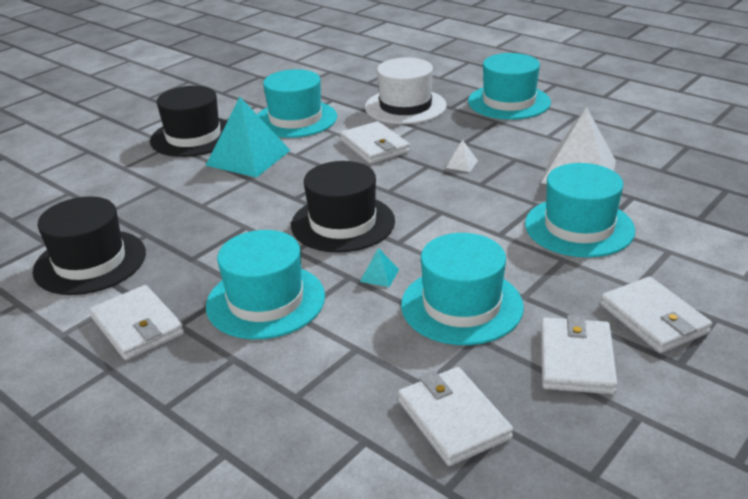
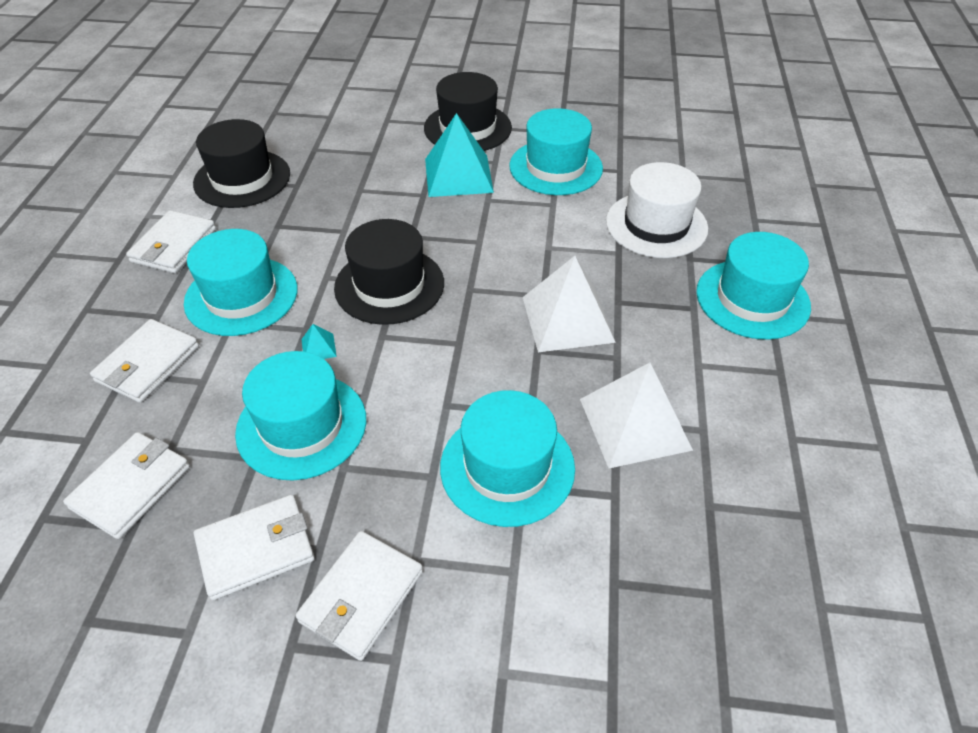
camera: 55 degrees right, 15 degrees up
(374, 146) = (549, 241): white wallet -> white wallet (147, 364)
(461, 164) = (567, 319): white pyramid -> white pyramid, size x2.49

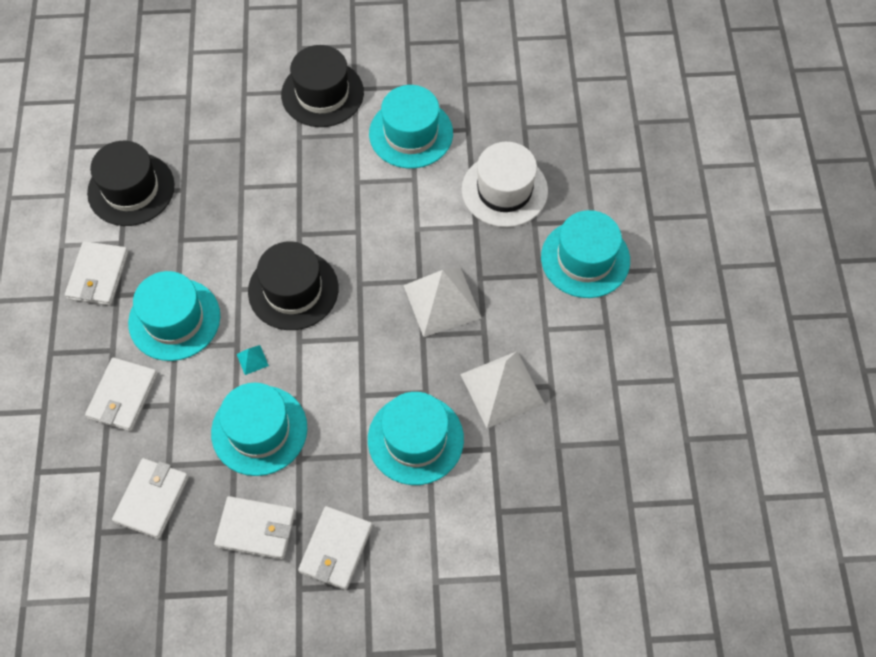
camera: 10 degrees left, 15 degrees up
(256, 549) = (256, 529): white wallet -> white wallet turned 45 degrees clockwise
(458, 175) = (326, 156): turquoise pyramid -> none

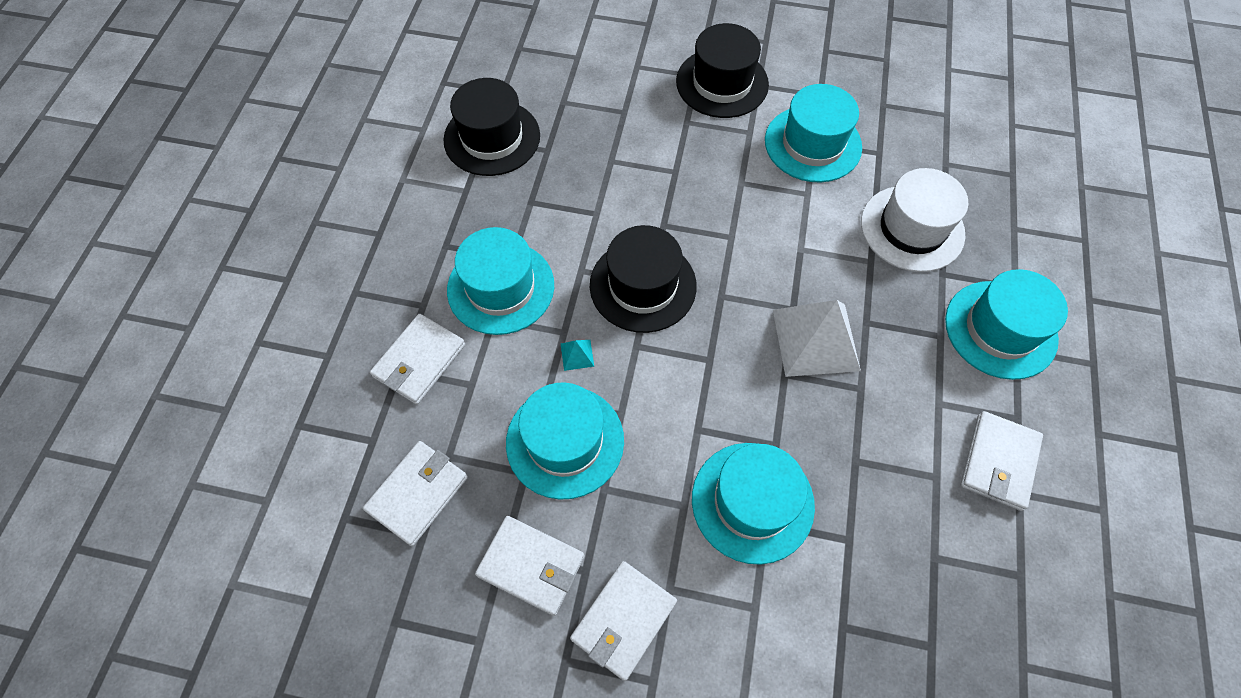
camera: 15 degrees right, 0 degrees up
(98, 276) = (431, 220): white wallet -> white wallet (998, 462)
(502, 389) = (872, 465): white pyramid -> none

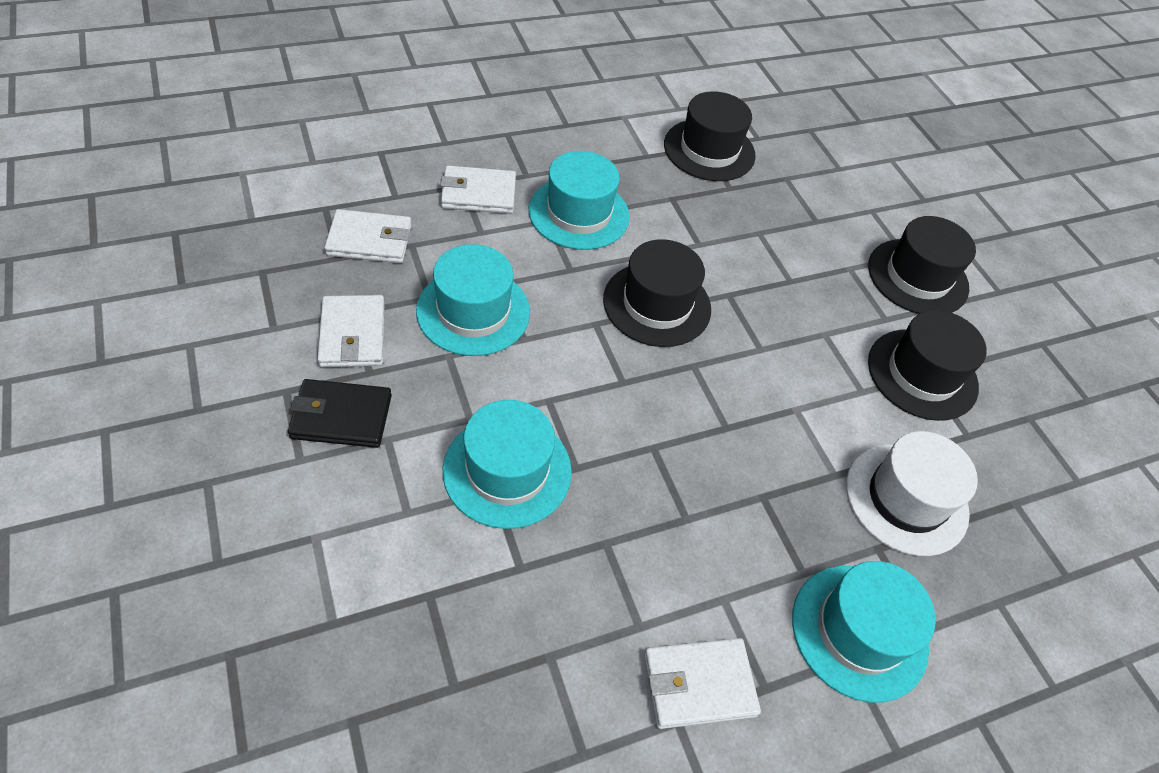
camera: 50 degrees right, 10 degrees down
(577, 355) = (556, 287): turquoise pyramid -> none
(623, 620) = (341, 416): white wallet -> black wallet
(812, 144) = (922, 374): turquoise hat -> black hat
(815, 339) = (709, 459): white pyramid -> none

